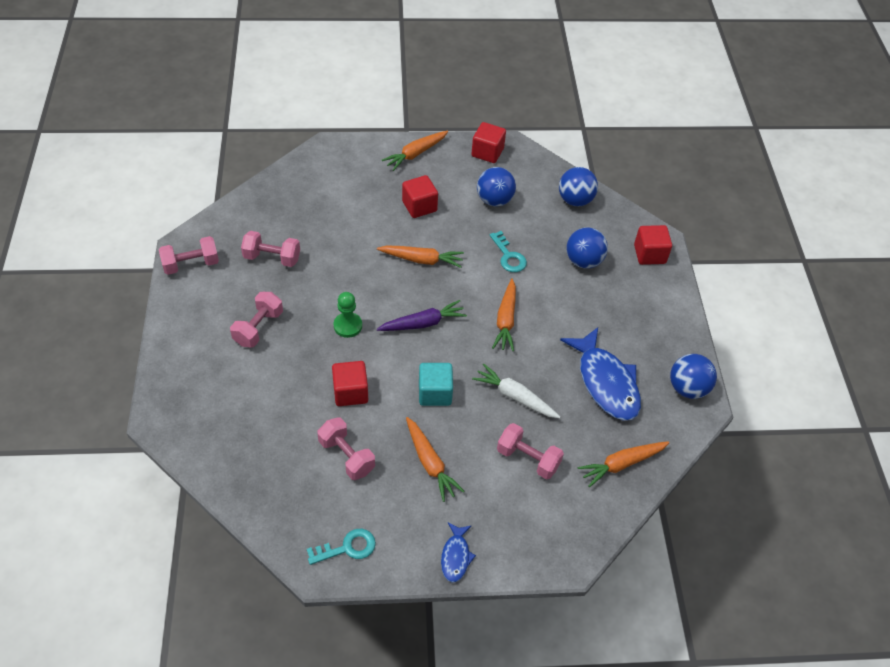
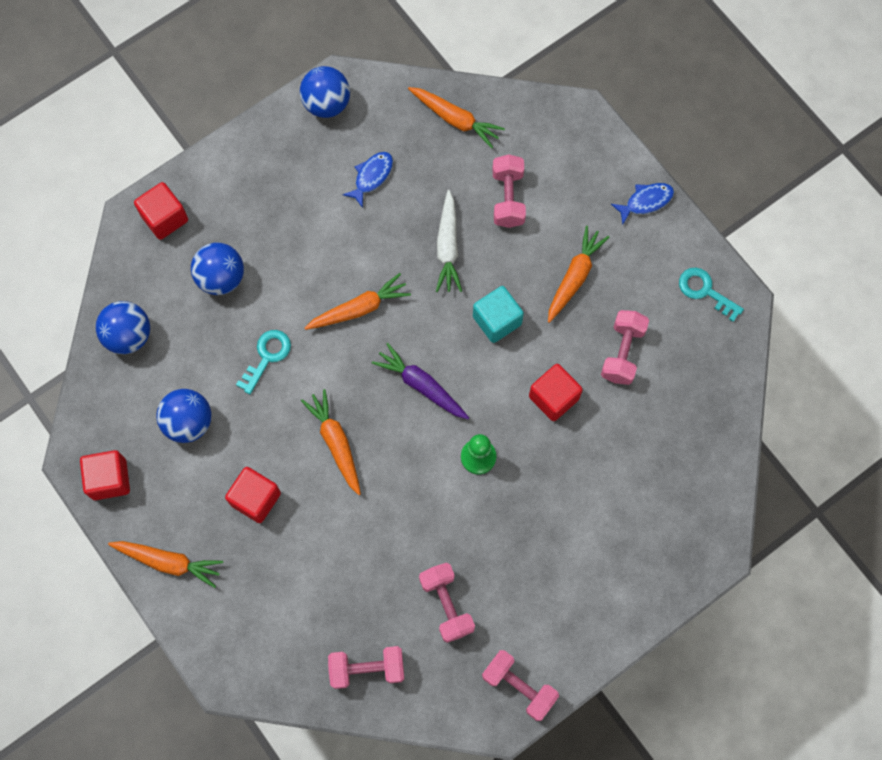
camera: 120 degrees left, 20 degrees up
(258, 328) = (546, 544): pink dumbbell -> pink dumbbell (367, 668)
(606, 382) = (371, 177): blue fish -> blue fish, size x0.50

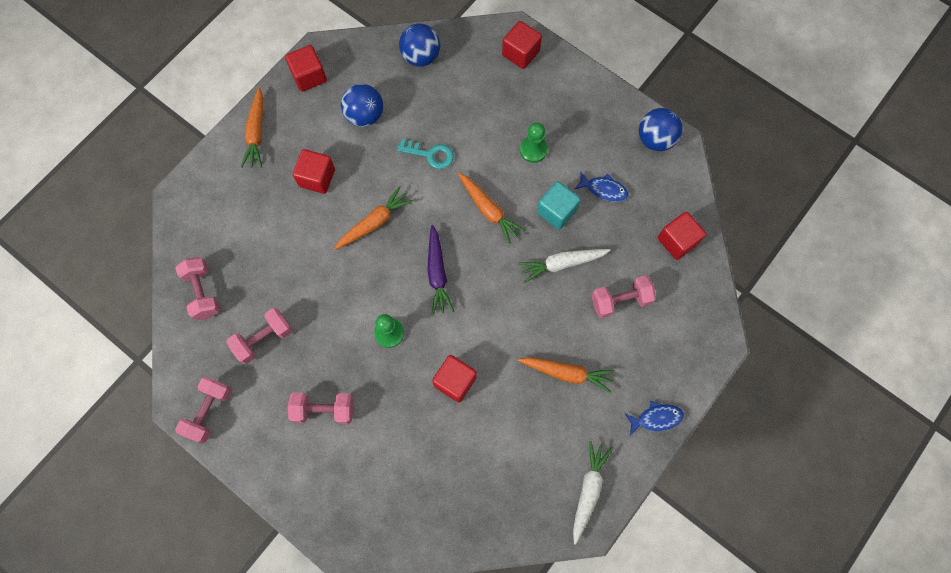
camera: 75 degrees right, 0 degrees up
(221, 278) = (484, 105): blue ball -> none
(298, 239) = (533, 150): none -> green pawn
(421, 385) = (437, 273): purple carrot -> purple carrot turned 150 degrees clockwise
(455, 119) = (677, 241): orange carrot -> red cube
(497, 320) = (509, 319): turquoise cube -> turquoise cube (556, 211)
(622, 352) = (510, 430): pink dumbbell -> pink dumbbell (324, 410)
(645, 201) = (656, 418): blue fish -> blue fish turned 60 degrees counterclockwise
(705, 291) = (588, 490): turquoise key -> white carrot

